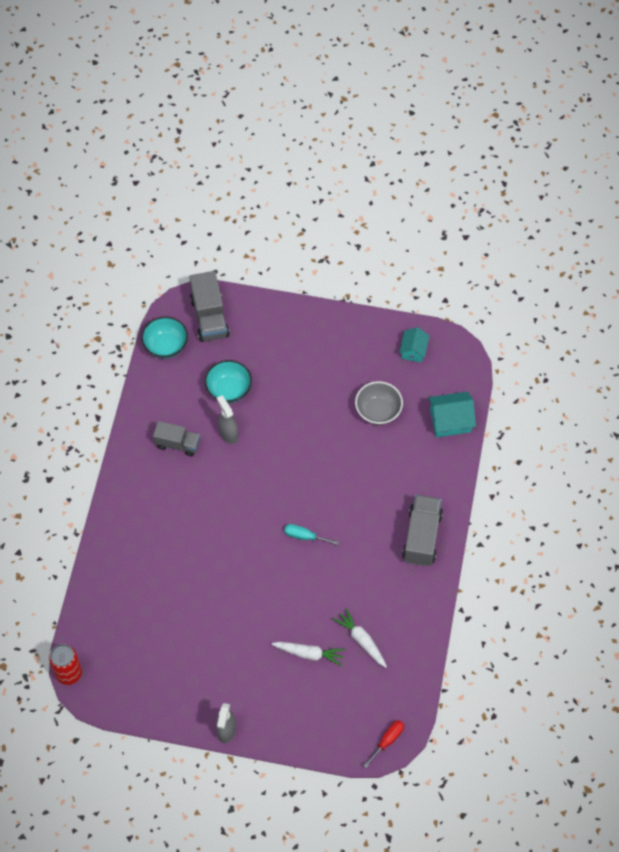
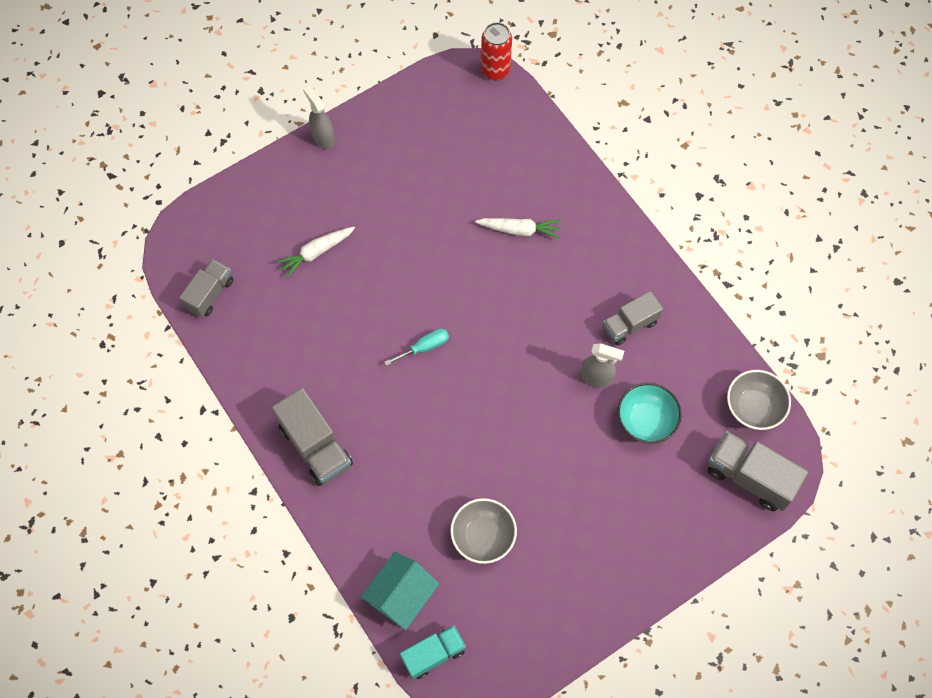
camera: 135 degrees right, 5 degrees up
(166, 345) = (753, 407): turquoise bowl -> grey bowl
(361, 640) = (281, 303): white carrot -> white carrot (519, 230)
(387, 740) = (179, 243): red screwdriver -> none
(399, 687) = (210, 294): none -> grey truck
(413, 350) = (515, 641): turquoise house -> none
(461, 380) = (433, 654): none -> turquoise truck

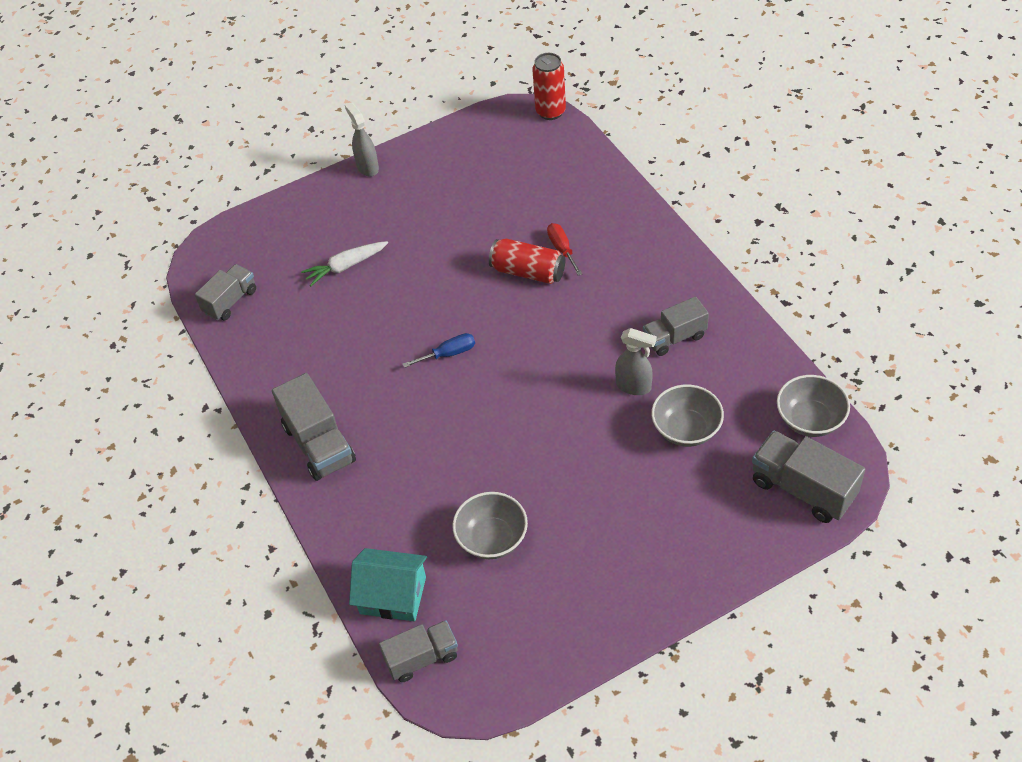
camera: 10 degrees right, 15 degrees down
(401, 595) = (393, 595): turquoise house -> turquoise house turned 60 degrees clockwise
(424, 347) = (448, 354): turquoise screwdriver -> blue screwdriver
(433, 654) = (422, 658): turquoise truck -> grey truck
(490, 256) = (528, 272): none -> red can
(519, 230) = (562, 249): white carrot -> red screwdriver
(646, 420) = (686, 429): turquoise bowl -> grey bowl

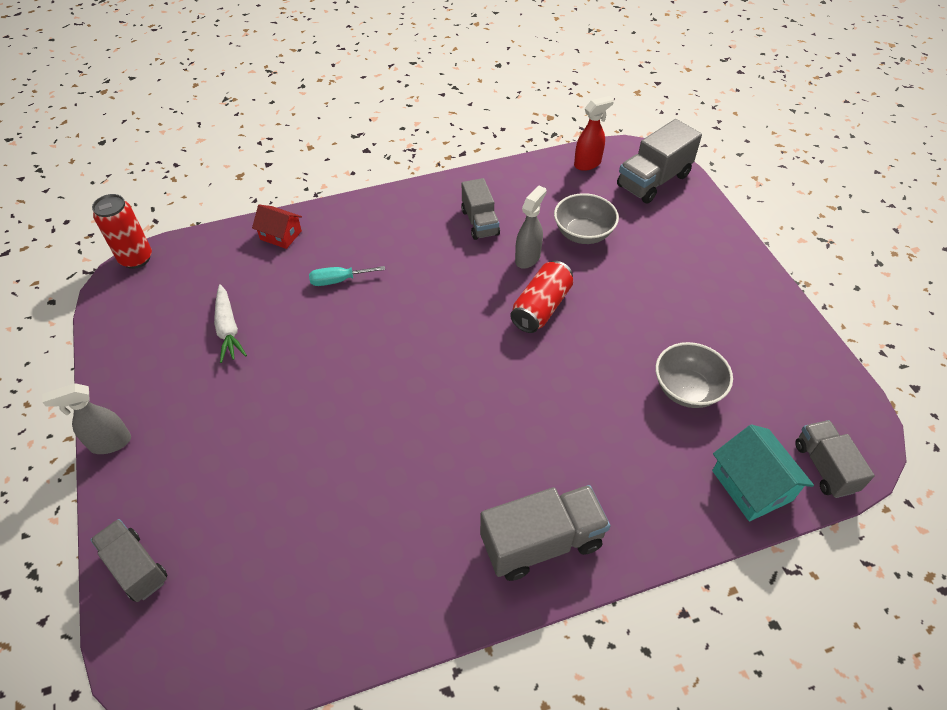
camera: 85 degrees left, 0 degrees up
(230, 301) = (268, 641): grey truck -> grey truck (136, 567)
(346, 266) = (270, 485): white carrot -> white carrot (228, 329)
(393, 595) = (751, 485): turquoise house -> turquoise house turned 45 degrees counterclockwise
(448, 354) = (445, 395): blue screwdriver -> none
(528, 272) = (357, 311): red can -> red can (541, 307)
(562, 249) = (338, 280): red screwdriver -> turquoise screwdriver
(607, 193) = (281, 235): none -> red house
(810, 420) = (588, 163): grey bowl -> red spray bottle

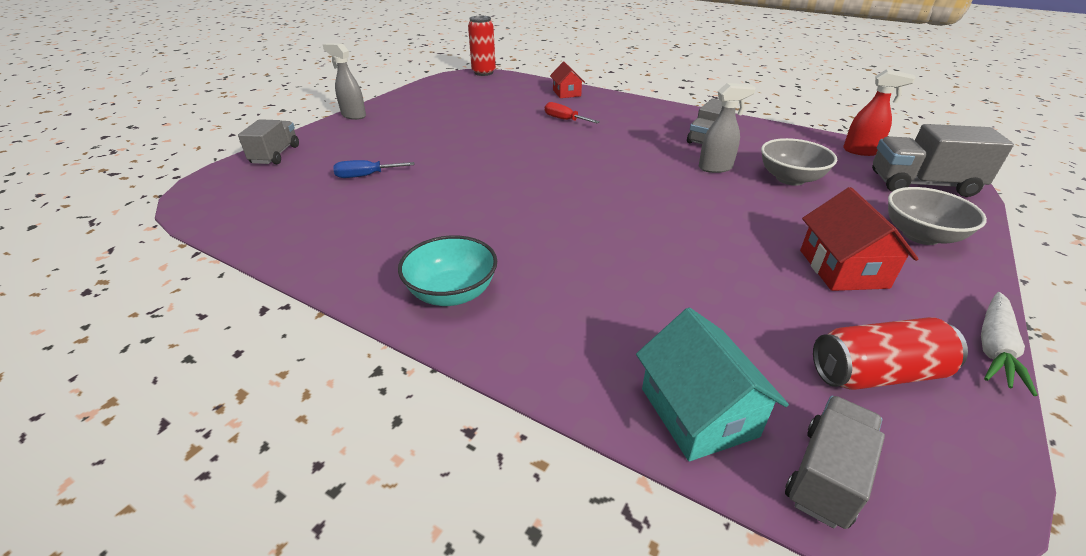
camera: 50 degrees right, 15 degrees down
(228, 329) = (474, 109): white carrot -> white carrot (994, 348)
(284, 505) = (366, 176): none -> blue screwdriver
(338, 280) = (564, 120): turquoise screwdriver -> red screwdriver
(541, 307) = (681, 192): red can -> red can (876, 373)
(541, 542) = (452, 293): grey truck -> turquoise bowl
(687, 389) = (739, 305): grey bowl -> grey bowl (920, 235)
(696, 308) = (843, 269): none -> red house
(751, 485) = (698, 412): turquoise house -> turquoise house turned 45 degrees counterclockwise

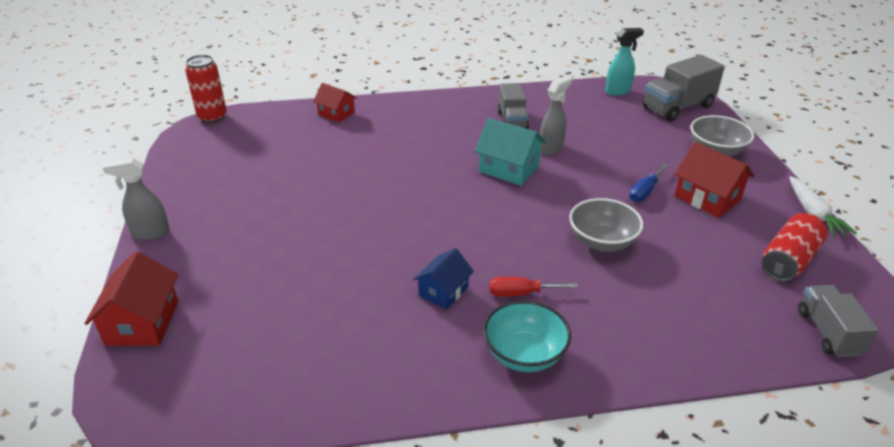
camera: 40 degrees left, 0 degrees up
(275, 155) = (142, 323): grey truck -> red house
(366, 176) = (287, 295): blue screwdriver -> blue screwdriver (644, 192)
(464, 221) = (443, 291): none -> blue house
(564, 120) = (378, 147): red screwdriver -> red screwdriver (521, 293)
(698, 412) = (748, 337): turquoise house -> turquoise house (509, 169)
(790, 179) = (605, 136): grey bowl -> grey bowl (602, 242)
(861, 151) = (618, 91): red spray bottle -> turquoise spray bottle

